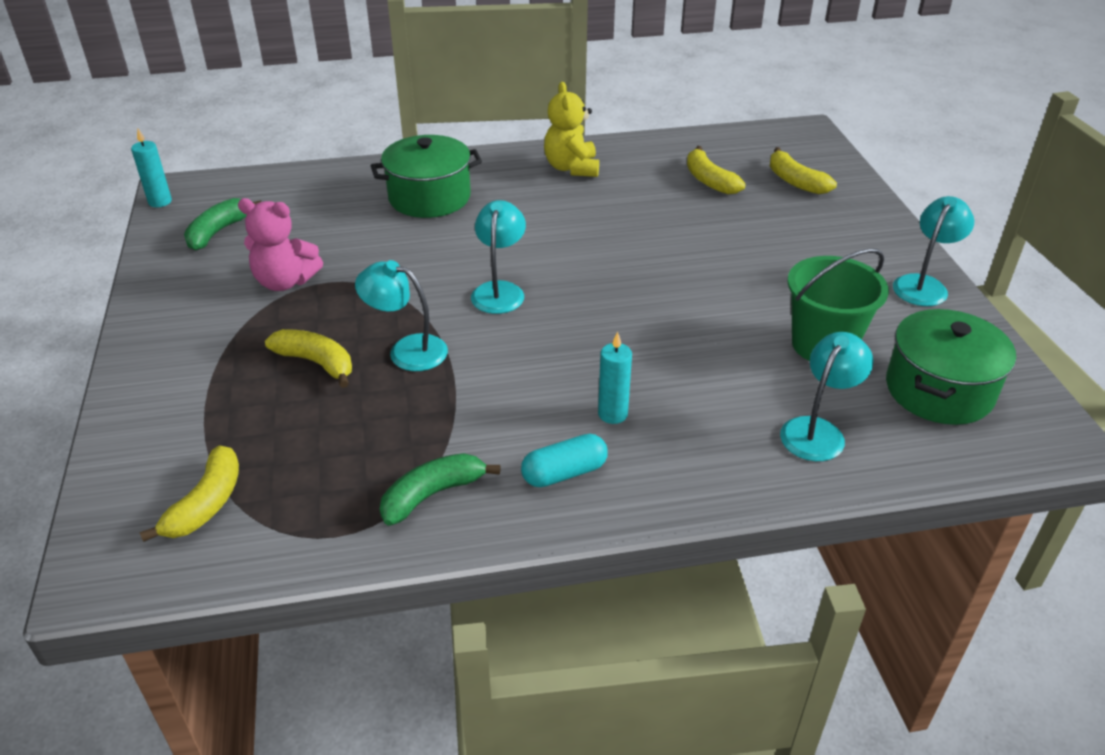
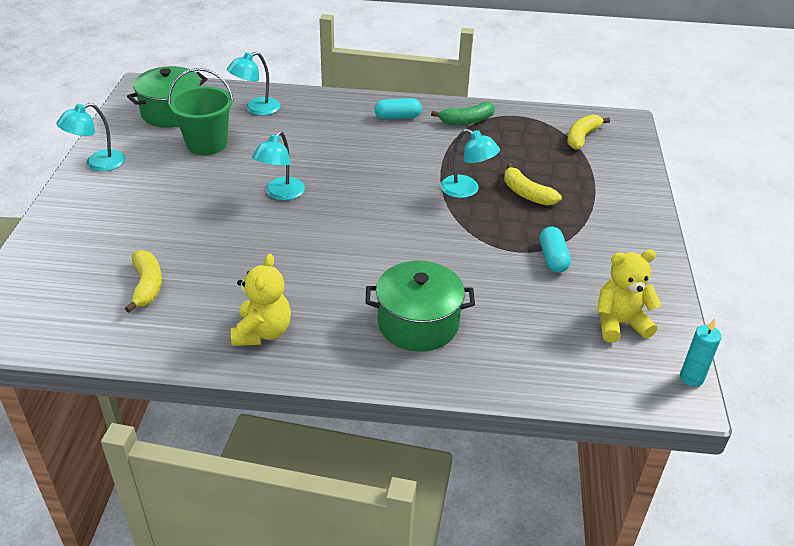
camera: 165 degrees left, 0 degrees up
(218, 231) = (619, 323): green banana -> yellow teddy bear
(285, 282) = (553, 258): pink teddy bear -> turquoise capsule
(499, 290) = (390, 218): turquoise lamp -> turquoise lamp (280, 194)
(612, 414) = (357, 135): turquoise candle -> none
(795, 181) = (73, 267): yellow banana -> none

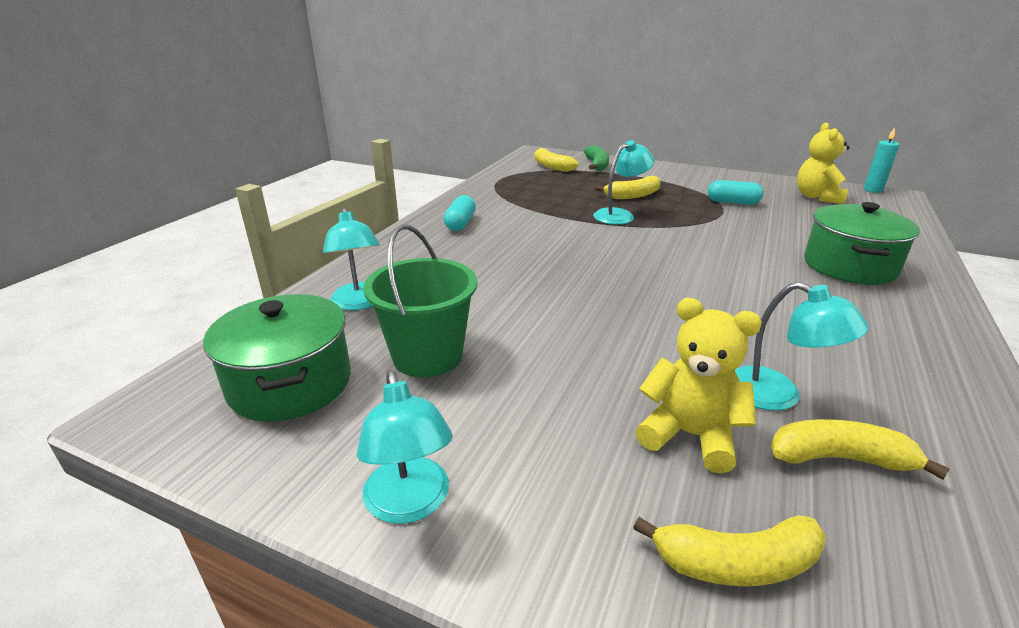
camera: 70 degrees left, 10 degrees down
(75, 249) = (736, 563): none -> yellow banana
(262, 332) = (910, 358): yellow teddy bear -> yellow teddy bear (690, 435)
(280, 194) = (596, 310): turquoise lamp -> turquoise lamp (777, 395)
(467, 121) = (493, 197): green banana -> green banana (596, 165)

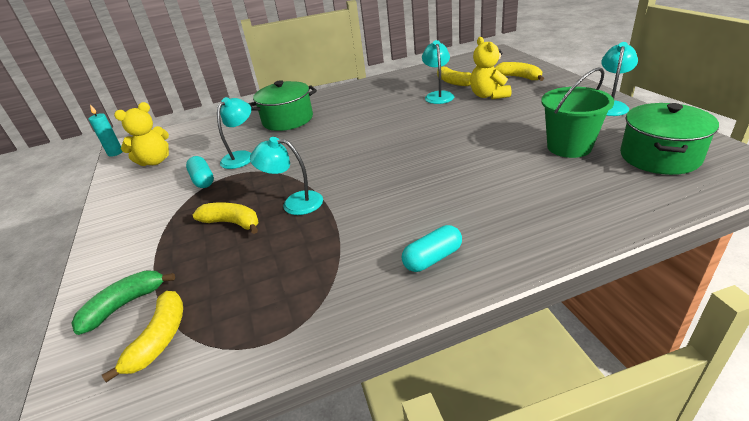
camera: 130 degrees left, 5 degrees up
(359, 303) = (596, 195): turquoise lamp -> turquoise lamp (242, 156)

